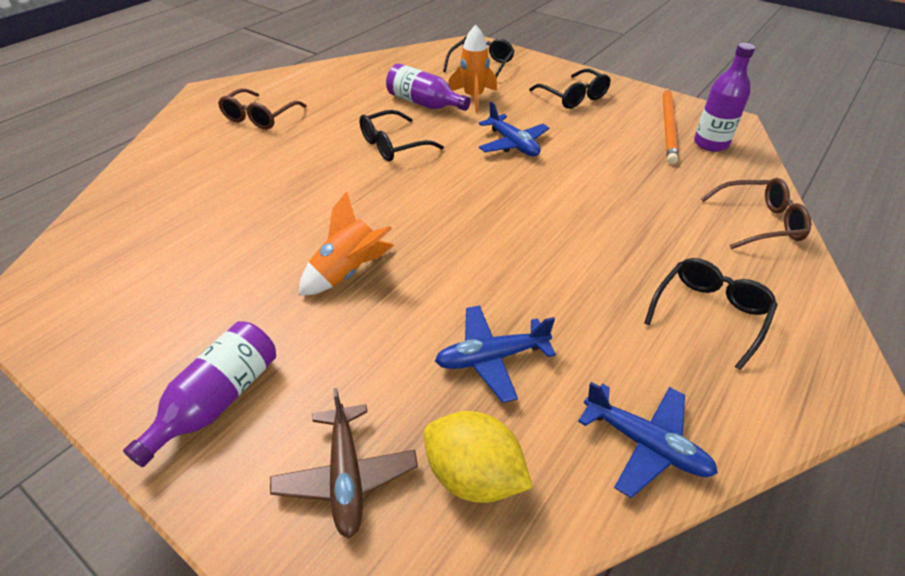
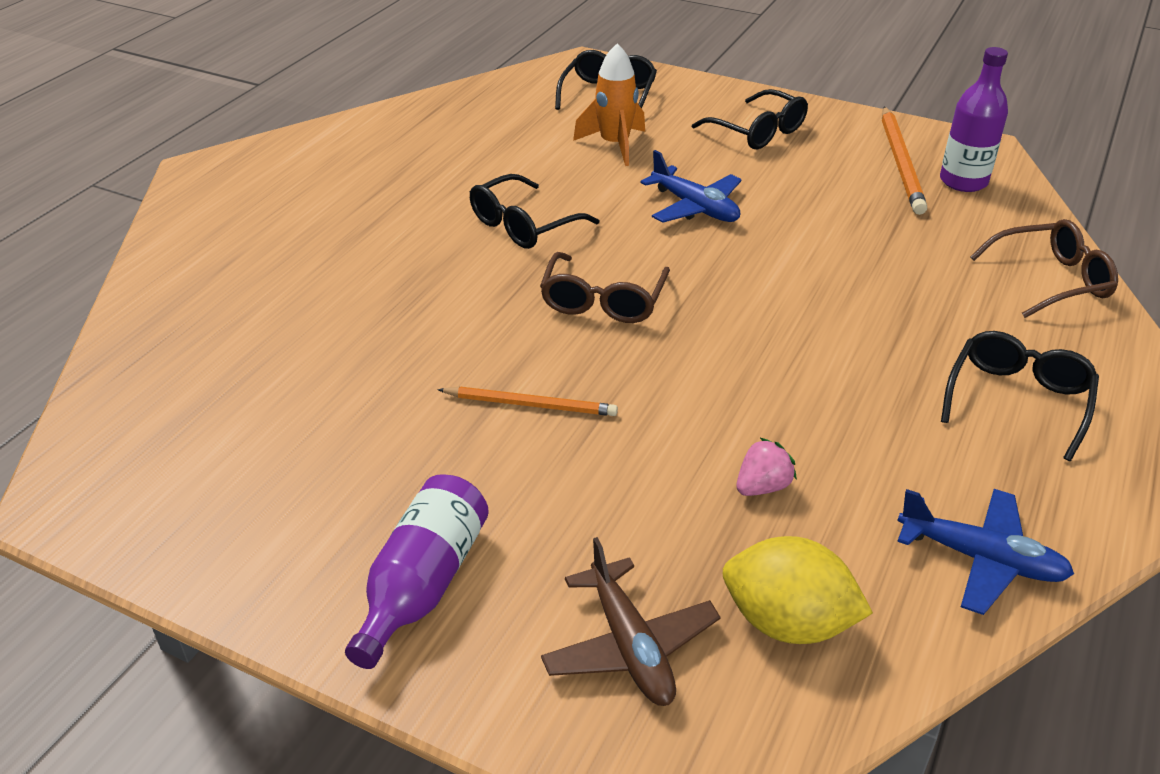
camera: 10 degrees left, 5 degrees down
(260, 117) = (304, 202): brown glasses -> brown glasses (603, 301)
(348, 272) = (531, 405): orange rocket -> orange pencil
(424, 103) = (545, 160): purple bottle -> none
(491, 358) = (762, 487): blue plane -> pink strawberry

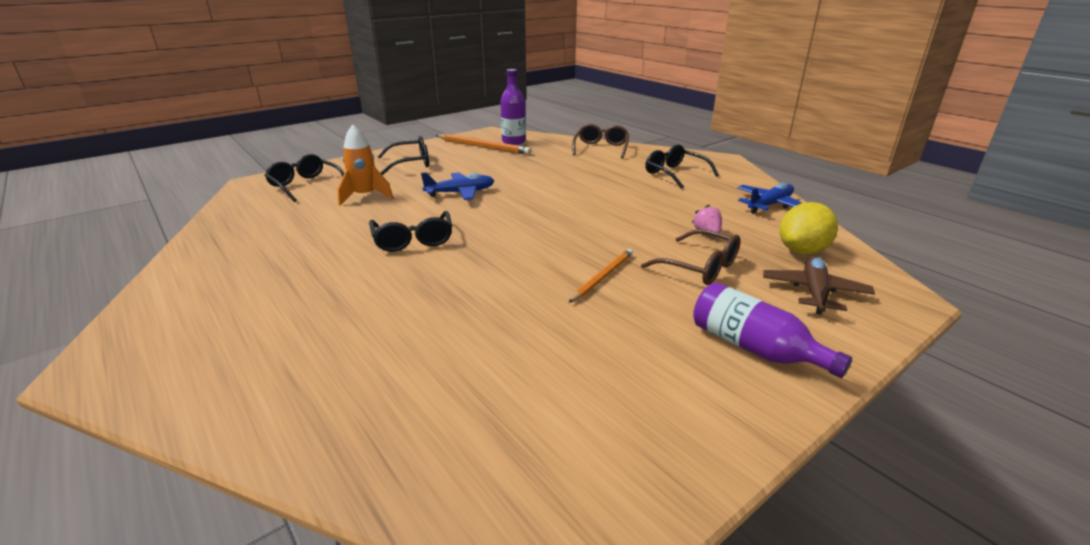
camera: 65 degrees left, 10 degrees down
(603, 301) = (521, 235): brown glasses -> brown glasses (700, 267)
(629, 646) = (814, 292): brown plane -> brown plane turned 75 degrees counterclockwise

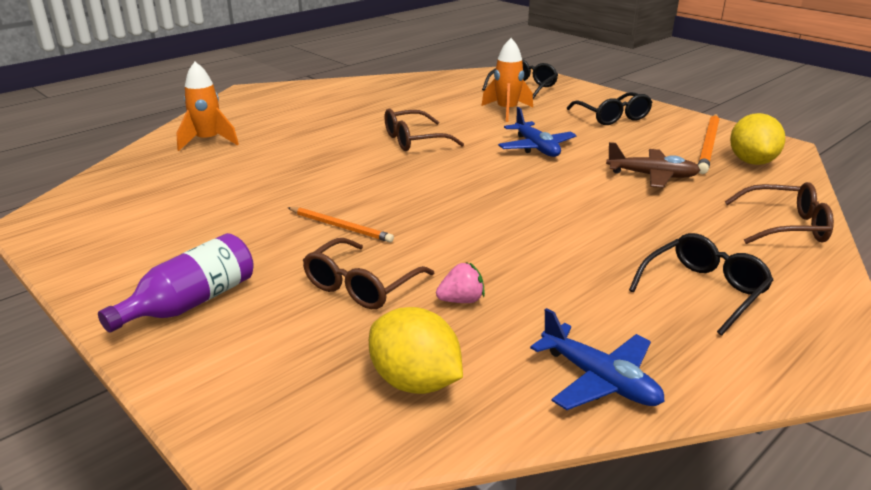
camera: 85 degrees right, 0 degrees up
(320, 388) = (208, 141): none -> orange rocket
(413, 240) = (414, 140): black glasses -> brown glasses
(514, 141) = (751, 162): purple bottle -> yellow lemon
(814, 292) = (292, 367): brown plane -> brown plane (652, 176)

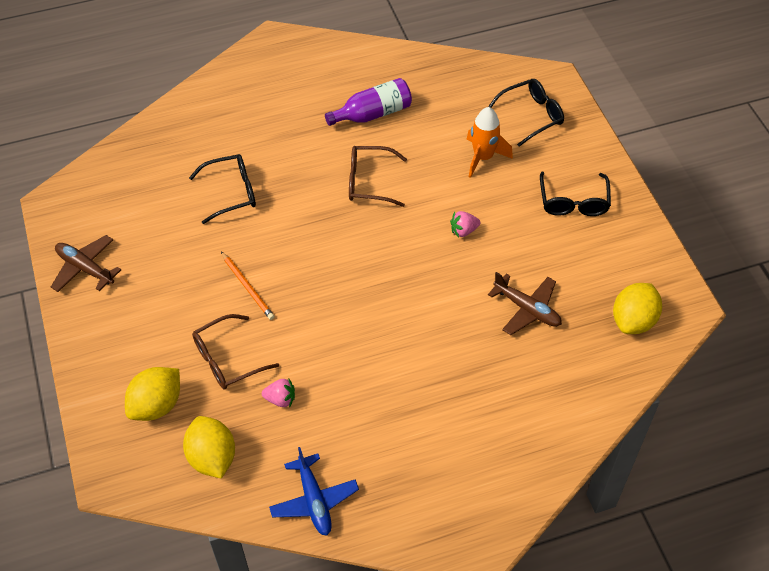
camera: 25 degrees right, 25 degrees up
(106, 260) = (85, 268): none -> brown plane
(191, 303) = (120, 335): purple bottle -> purple bottle (373, 114)
(208, 141) = (205, 125): orange rocket -> none
(290, 353) = (157, 405): none -> yellow lemon
(536, 148) = (463, 230): blue plane -> pink strawberry
(704, 290) = (444, 454): black glasses -> black glasses (231, 192)
(708, 146) = (619, 282): orange pencil -> none
(785, 226) = (572, 414): brown glasses -> none

